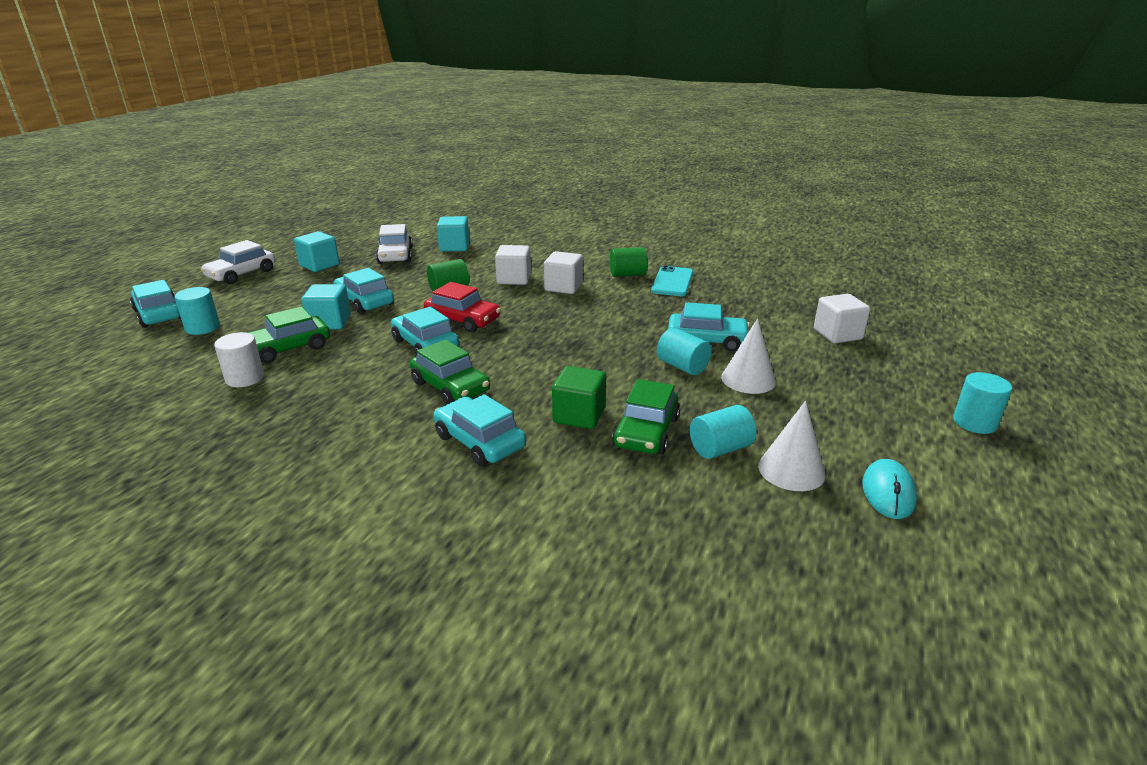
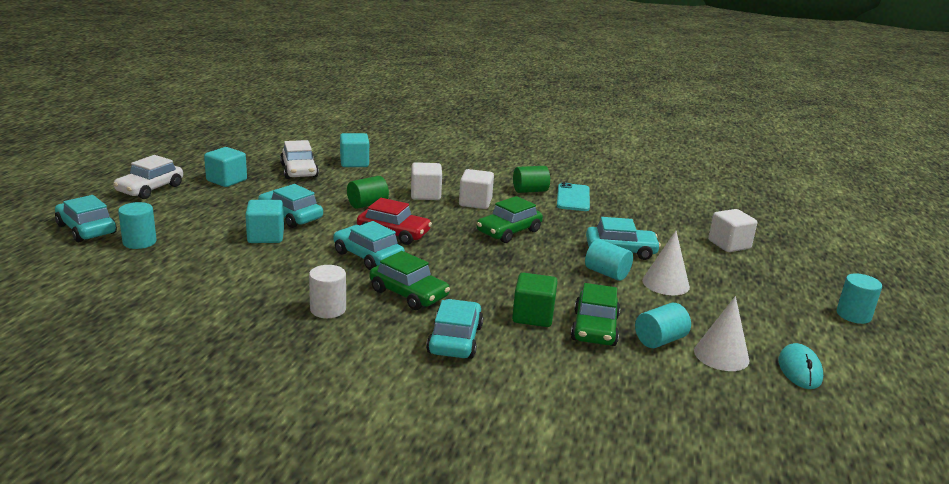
camera: 10 degrees left, 5 degrees down
(245, 378) = (209, 289): white cylinder -> white cylinder (328, 309)
(288, 348) = (237, 261): green car -> green car (509, 231)
(479, 441) = (455, 339): turquoise car -> turquoise car turned 60 degrees clockwise

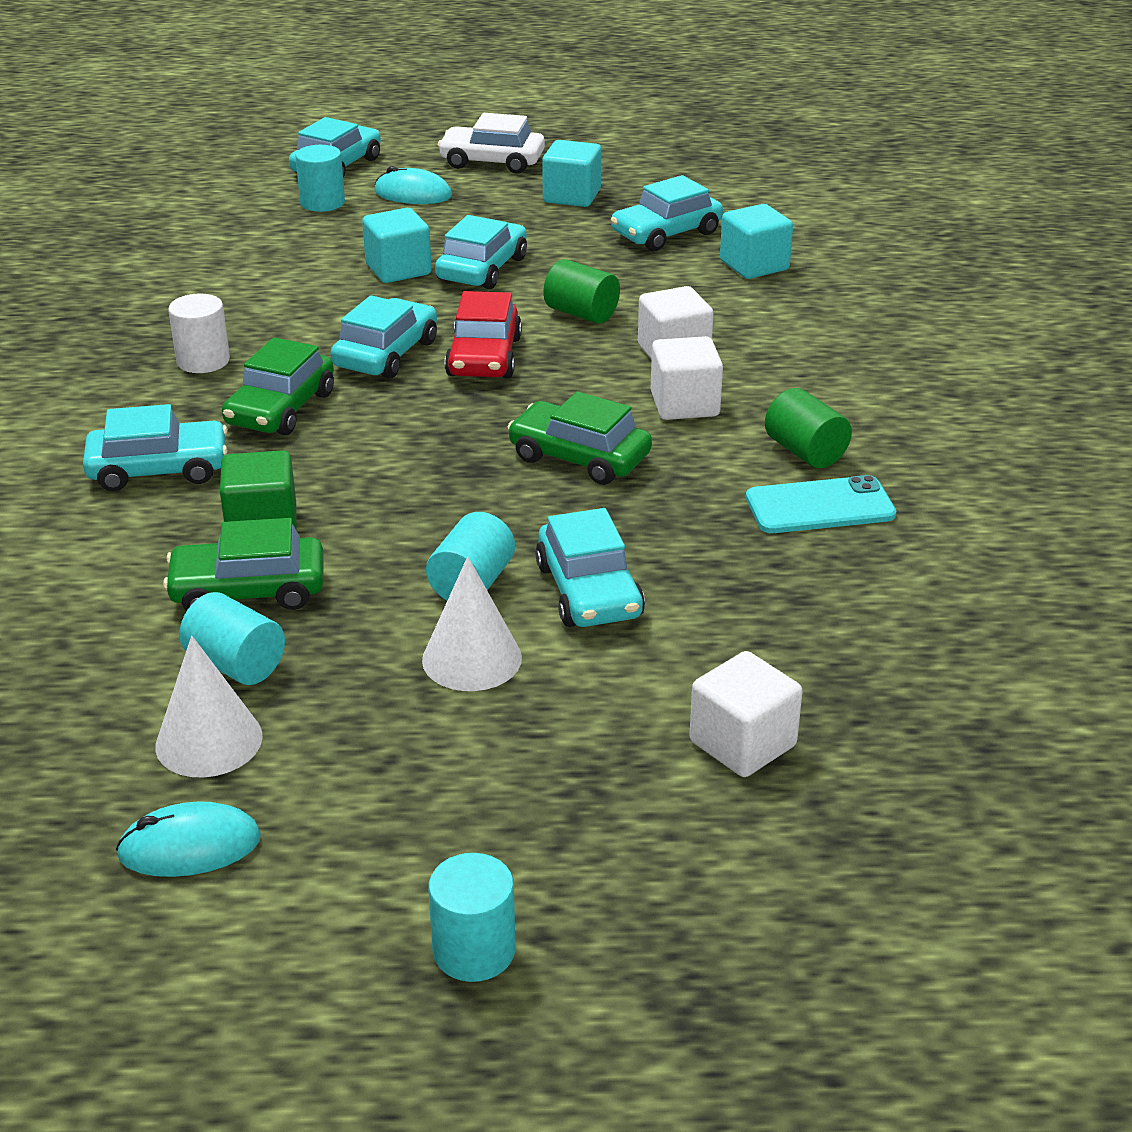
camera: 75 degrees right, 10 degrees up
(165, 216) = (413, 194): none -> turquoise mouse
(299, 171) = (666, 233): white car -> turquoise car

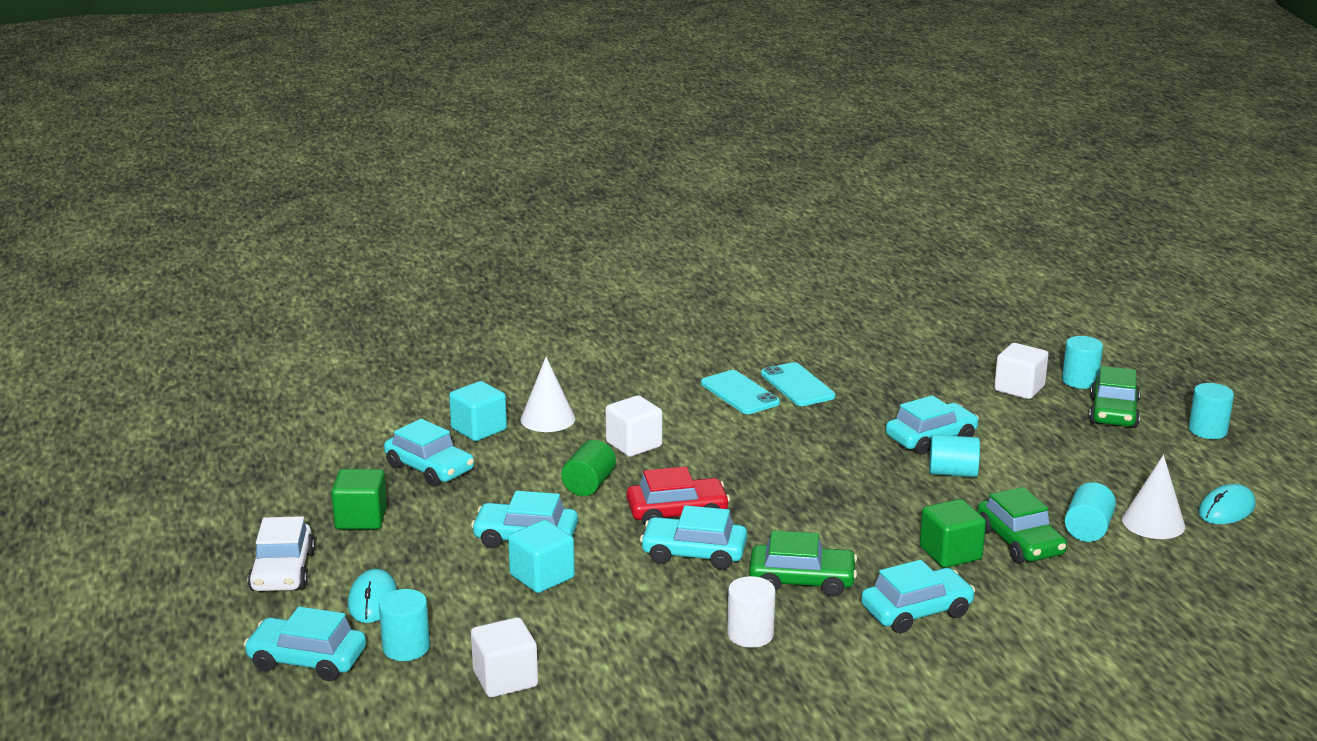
camera: 105 degrees left, 10 degrees down
(159, 469) = (916, 611): turquoise car -> turquoise car turned 90 degrees clockwise
(190, 847) = (1226, 509): turquoise mouse -> turquoise mouse turned 75 degrees clockwise
(472, 659) = (1018, 462): white cone -> white cone (548, 419)
(572, 196) = (361, 519): turquoise cube -> green cube
(579, 457) = (792, 459): green car -> green car (1113, 413)
(684, 404) = (704, 434): white cube -> white cube (505, 679)
(754, 839) = (1080, 381): none -> turquoise cylinder
(805, 452) = (740, 393): green cylinder -> turquoise phone

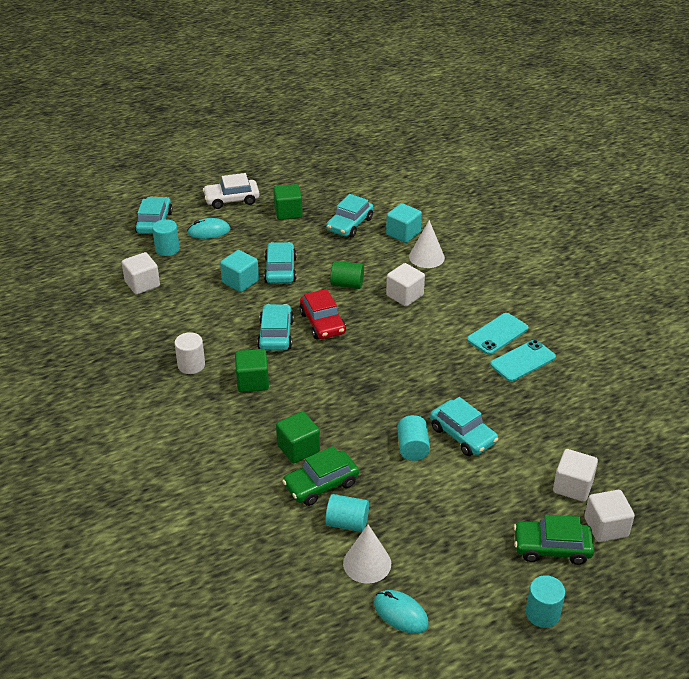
camera: 80 degrees right, 15 degrees up
(802, 581) = (252, 382): green car -> green cube
(916, 611) = (224, 434): turquoise car -> none
(1080, 381) = (606, 527): turquoise cylinder -> white cube

